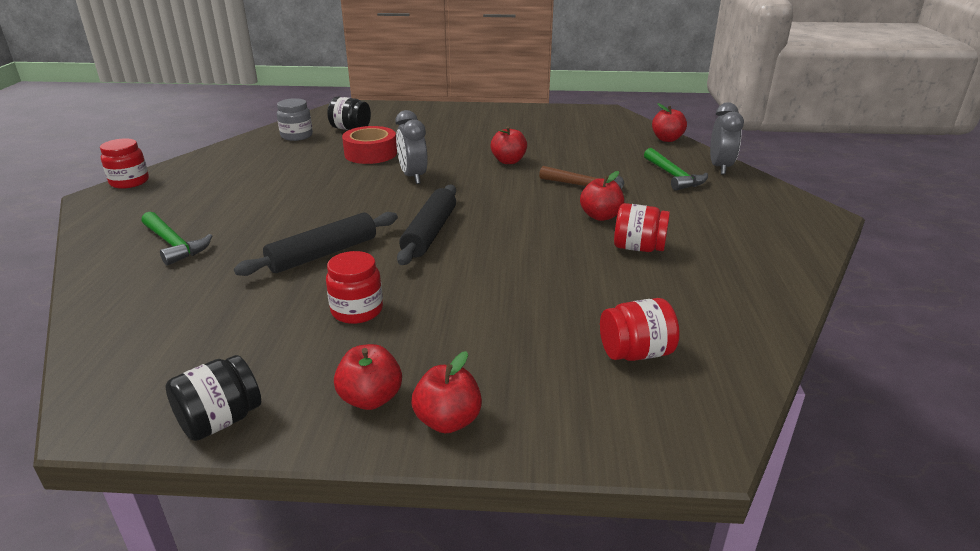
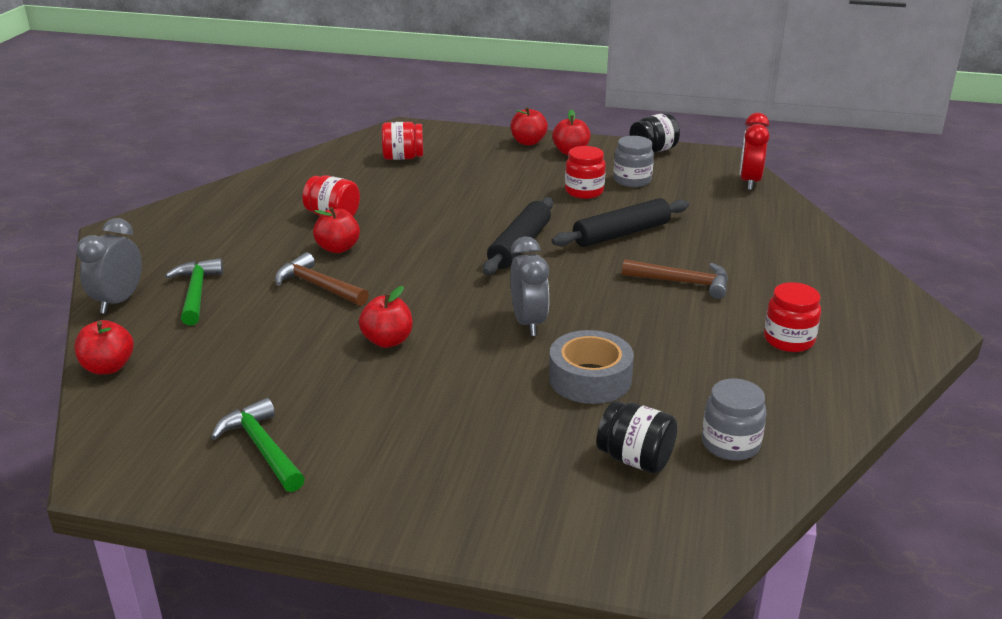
camera: 170 degrees left, 0 degrees up
(106, 353) = (749, 182): none -> red clock
(129, 182) = (917, 350): red jar -> red jar (788, 340)
(174, 244) = (772, 254): green hammer -> green hammer (262, 448)
(280, 212) = (683, 282): none -> brown hammer
(284, 339) = (632, 180): none -> grey jar
(370, 153) = (590, 379): red tape -> grey tape

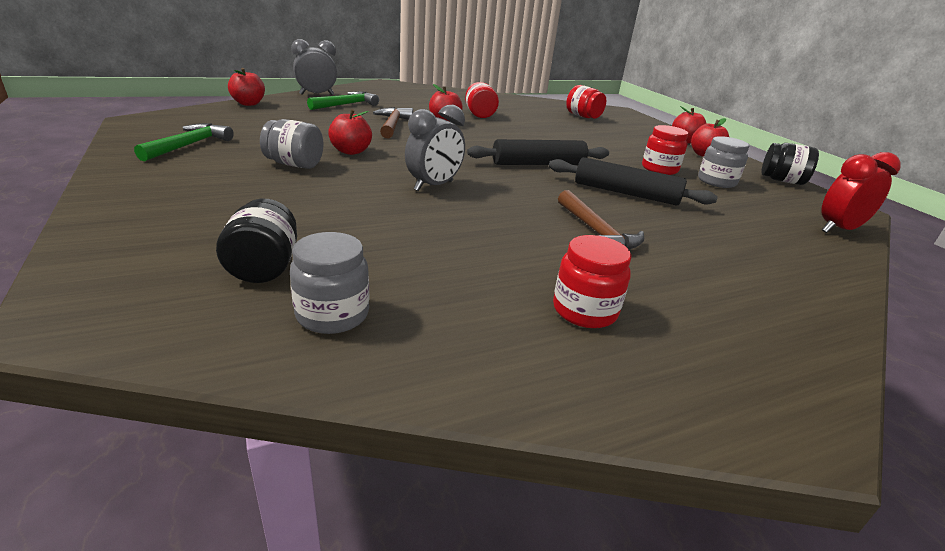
camera: 50 degrees right, 0 degrees up
(399, 387) = (294, 164): none -> grey jar
(590, 379) = (379, 223): grey tape -> none

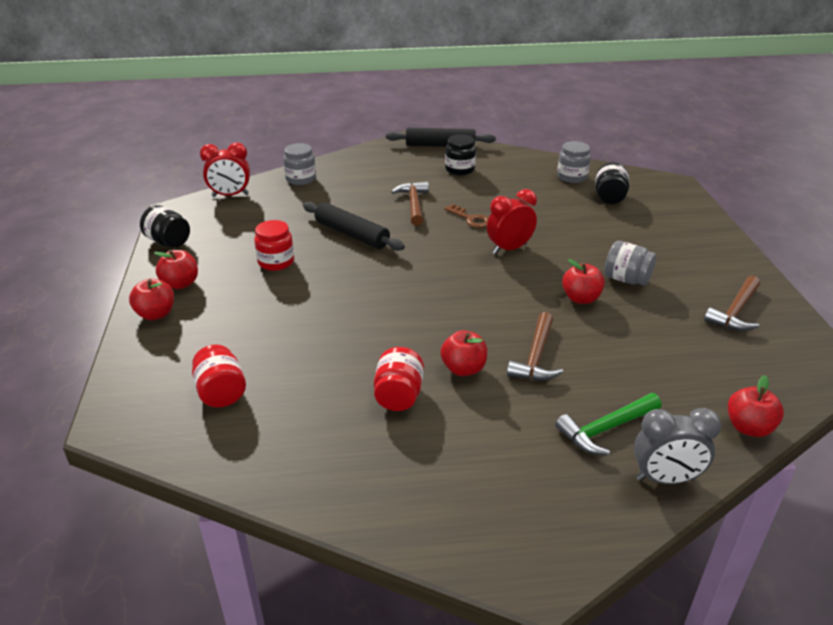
camera: 160 degrees left, 5 degrees up
(189, 145) = (735, 312): green hammer -> brown hammer
(434, 186) = (509, 249): grey clock -> red clock
(500, 216) = (470, 219): none -> brown key
(538, 164) = (398, 273): black rolling pin -> black rolling pin (440, 145)
(584, 311) = (460, 169): red jar -> black jar
(716, 182) = (243, 243): grey jar -> grey jar (301, 179)

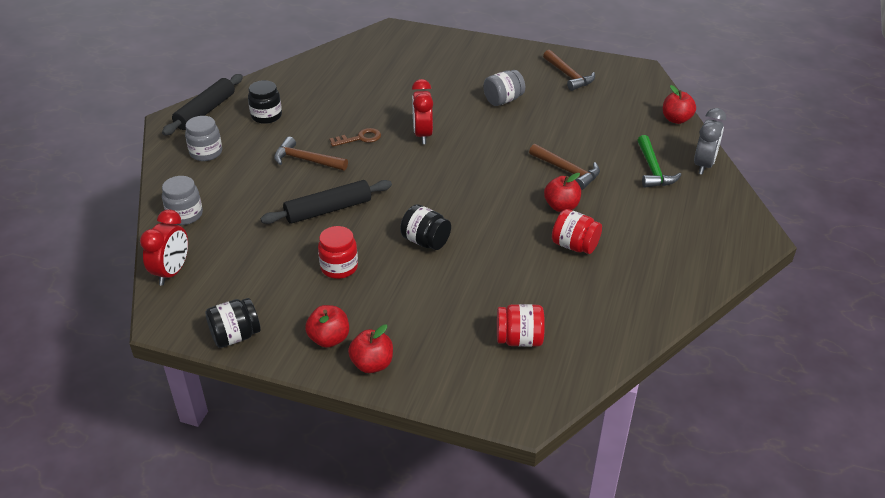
camera: 65 degrees left, 5 degrees up
(572, 177) = (338, 67): grey jar -> grey jar (206, 153)
(581, 298) = (512, 127): red apple -> none
(609, 197) = (387, 63): black jar -> black jar (425, 241)

